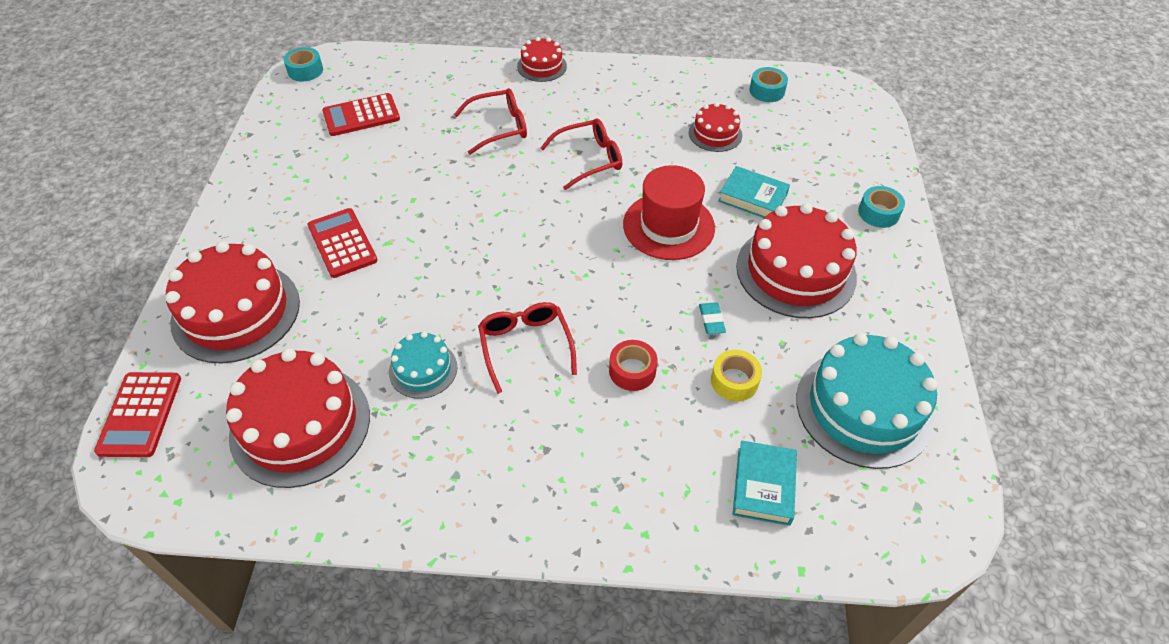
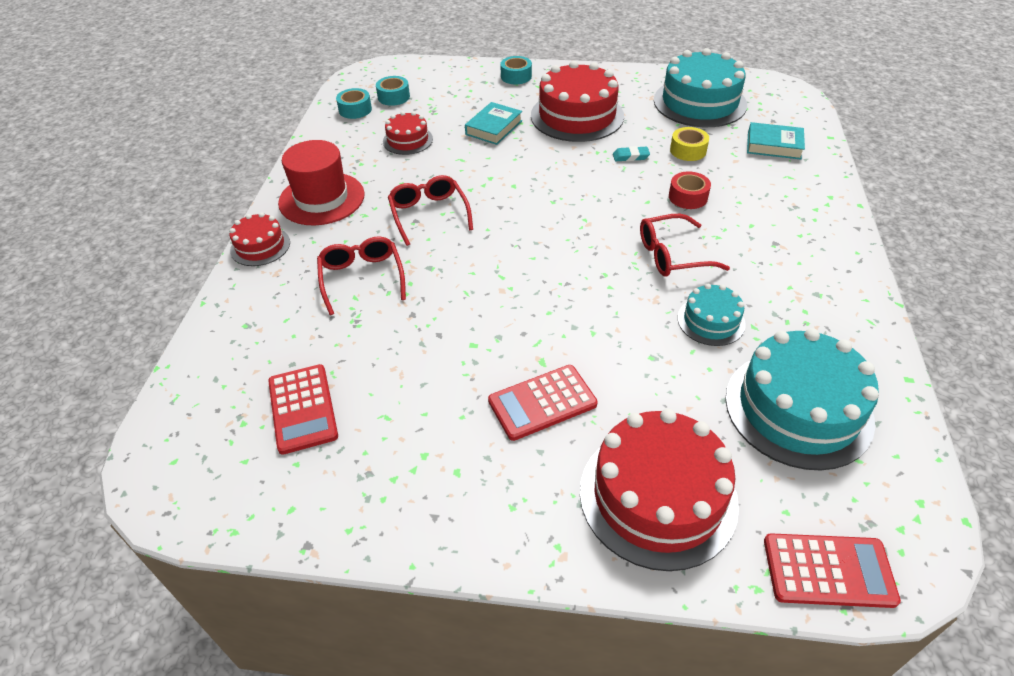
camera: 85 degrees left, 5 degrees down
(300, 425) = (798, 408): red cake -> turquoise cake
(305, 70) = (167, 491): turquoise tape -> turquoise tape (393, 97)
(668, 226) = (525, 171): red hat -> red hat (322, 199)

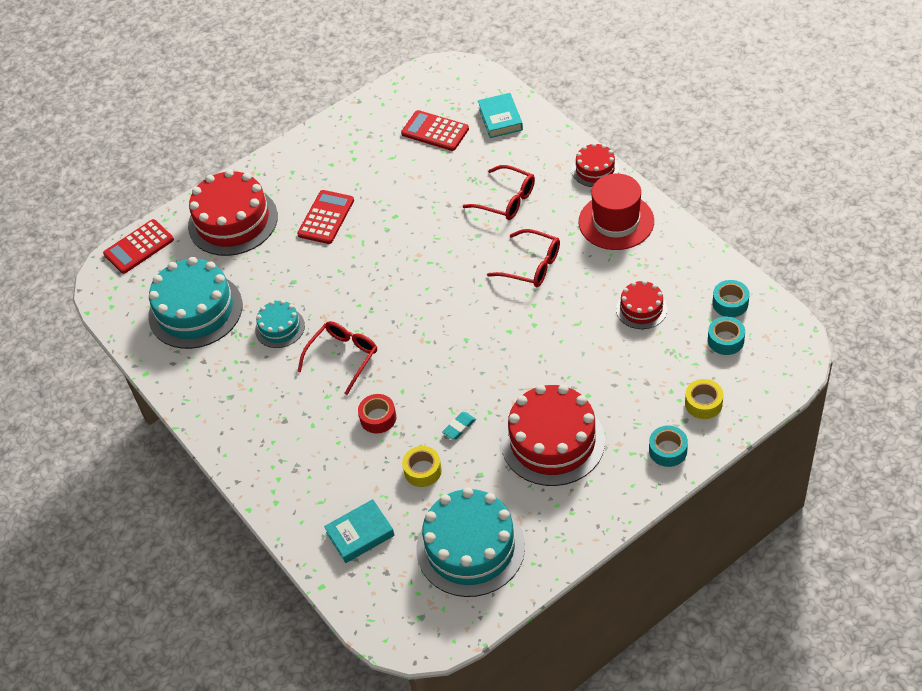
camera: 140 degrees right, 5 degrees up
(460, 81) = (703, 403): none -> yellow tape
(494, 128) = (598, 373): turquoise book -> turquoise book (500, 119)

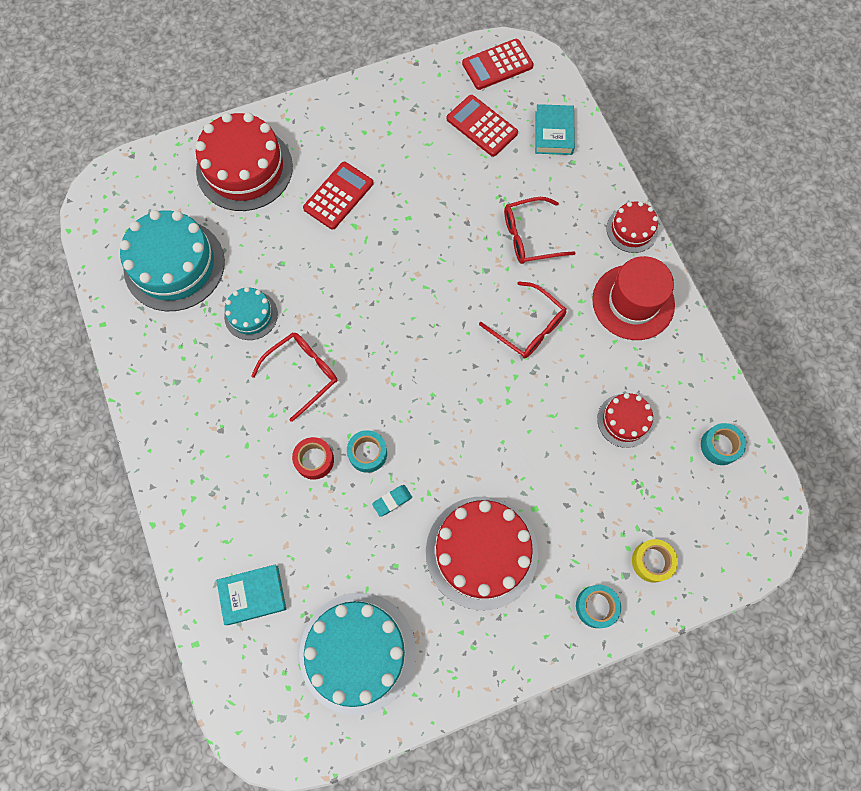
camera: 10 degrees right, 20 degrees up
(139, 247) = (142, 169): red calculator -> red calculator (497, 65)
(422, 470) = (339, 540): yellow tape -> none
(507, 200) = (529, 237): red glasses -> red glasses turned 120 degrees clockwise
(725, 340) = (700, 491): turquoise tape -> turquoise tape (367, 453)

